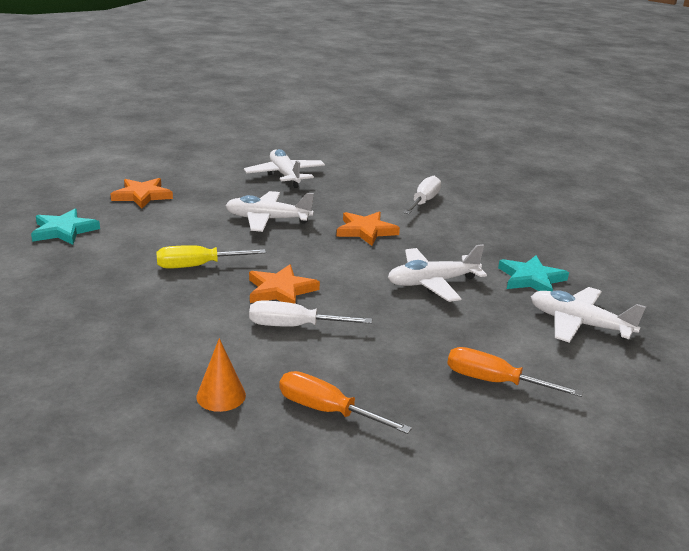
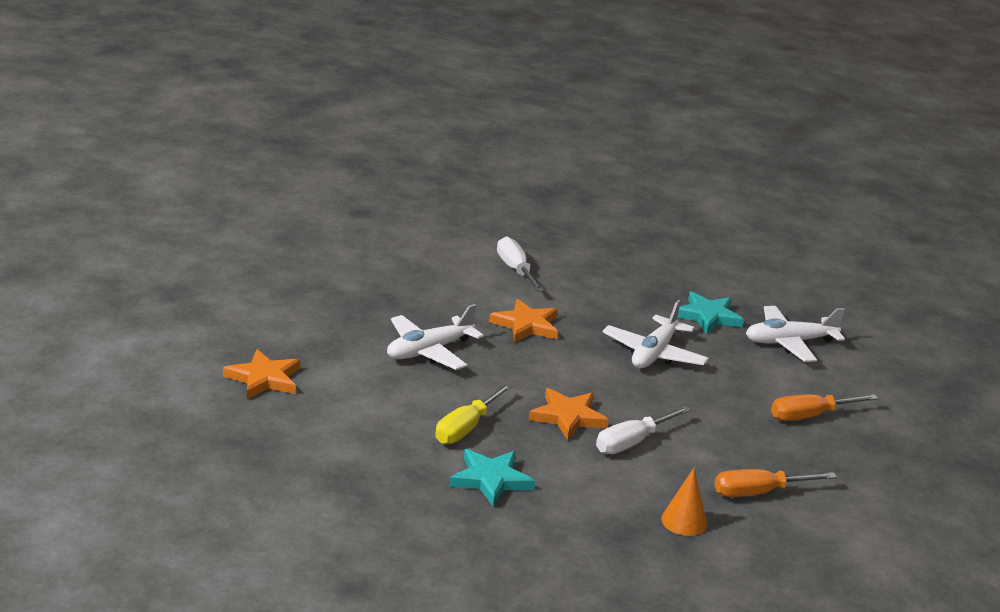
camera: 45 degrees left, 0 degrees up
(64, 230) = (277, 454): turquoise star -> turquoise star (491, 480)
(285, 175) = (347, 291): white plane -> none

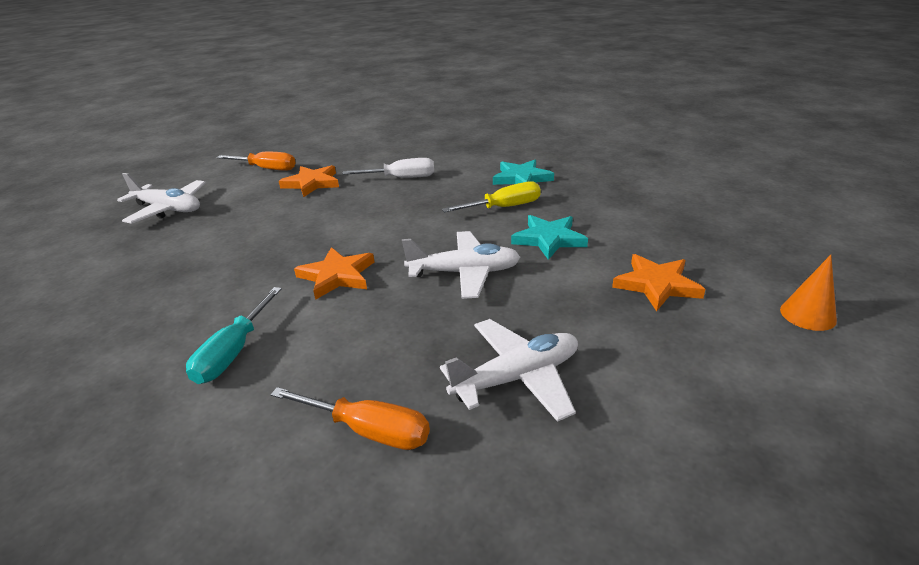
camera: 140 degrees left, 5 degrees up
(515, 270) = (234, 352): white screwdriver -> turquoise screwdriver
(568, 417) = (419, 199): orange star -> orange star (312, 183)
(654, 354) = (279, 224): white plane -> white plane (517, 378)
(684, 521) = (434, 144): orange cone -> orange cone (807, 315)
(708, 316) = (173, 243): turquoise star -> turquoise star (549, 239)
(759, 493) = (373, 146): orange screwdriver -> orange screwdriver (368, 430)

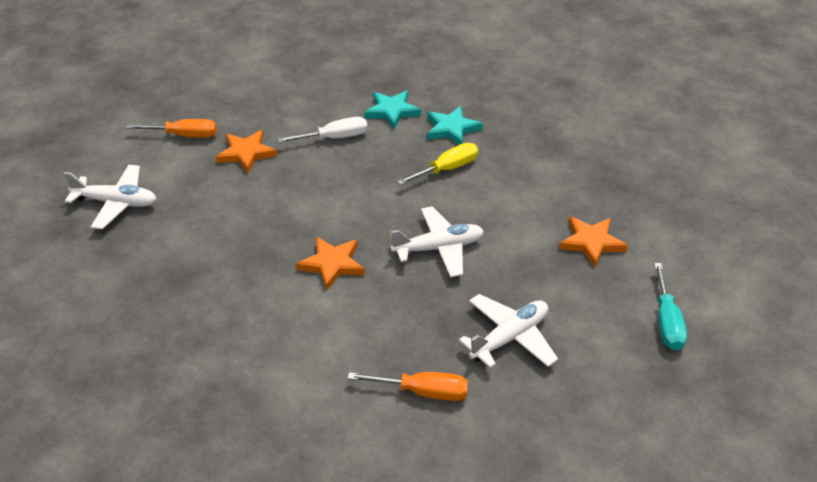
camera: 15 degrees left, 10 degrees up
(234, 352) = (288, 347): turquoise screwdriver -> turquoise screwdriver (666, 322)
(549, 239) = (497, 203): turquoise star -> turquoise star (392, 111)
(807, 315) = (698, 257): orange cone -> none

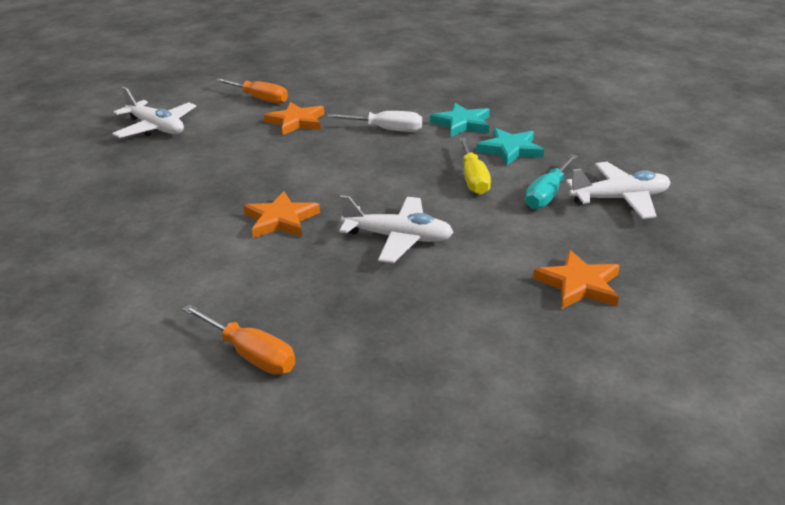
camera: 30 degrees right, 10 degrees down
(447, 169) = (473, 179): yellow screwdriver -> yellow screwdriver turned 90 degrees clockwise
(509, 338) = (394, 340): white plane -> white plane (619, 199)
(666, 322) = (608, 394): turquoise screwdriver -> turquoise screwdriver (547, 194)

